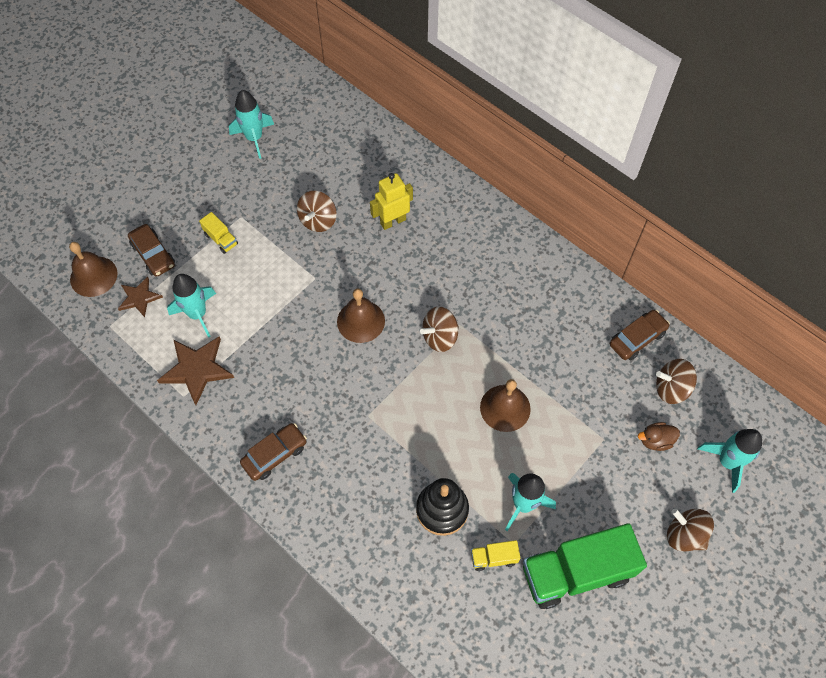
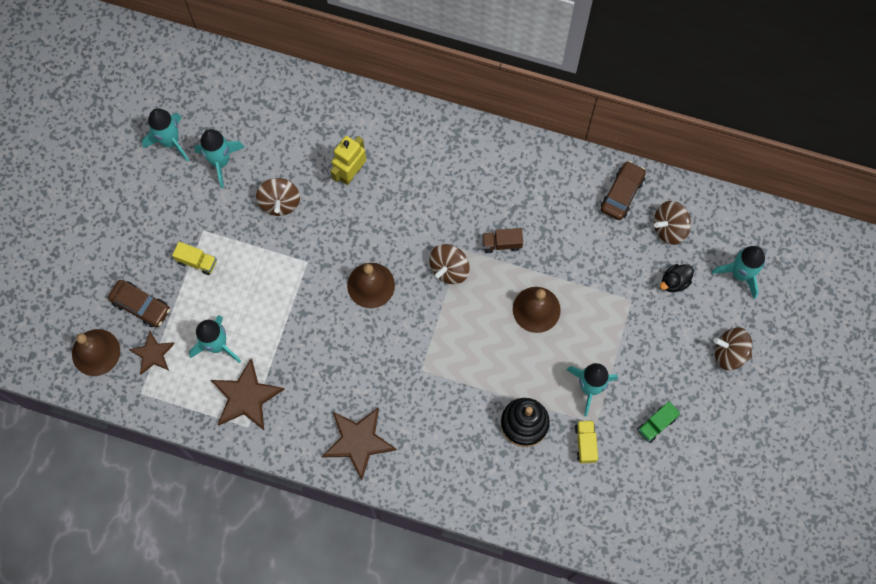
camera: 25 degrees left, 10 degrees up
(275, 455) = (358, 441): brown car -> brown star
(286, 169) = (220, 162): none -> turquoise rocket
(494, 558) = (585, 443): yellow truck -> yellow truck turned 120 degrees clockwise
(500, 335) = (501, 243): none -> brown truck
(576, 572) = (656, 424): green truck -> green truck, size x0.43
(655, 440) = (674, 282): brown duck -> black duck

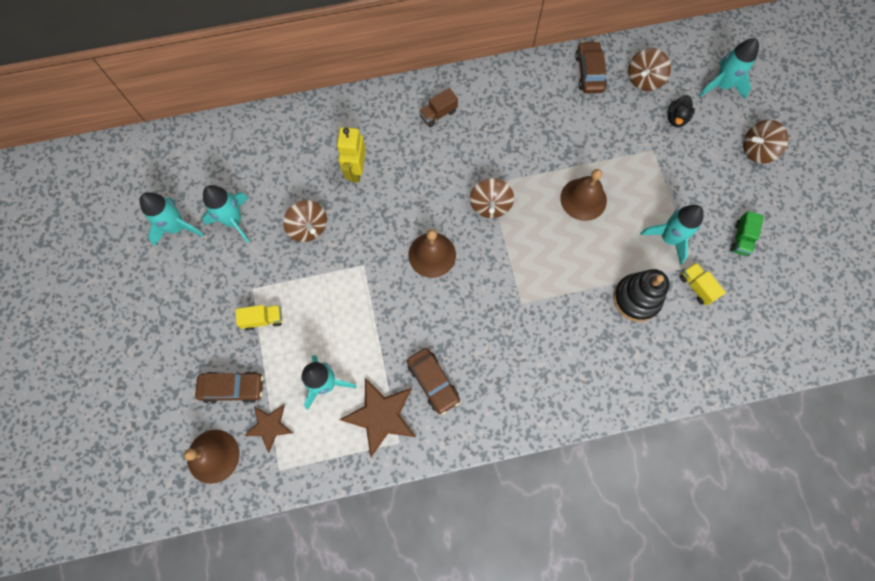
camera: 30 degrees left, 0 degrees up
(305, 394) = (433, 382): none -> brown car
(358, 441) = (507, 397): brown star -> none
(501, 243) = (520, 161): brown truck -> brown truck (438, 114)

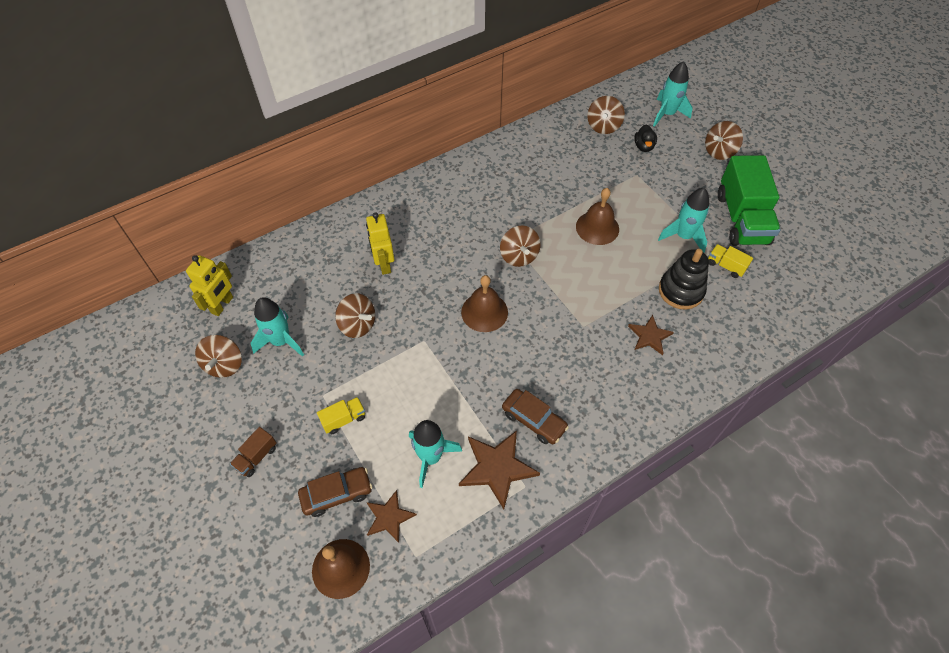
camera: 20 degrees left, 15 degrees down
(177, 227) = (224, 364): turquoise rocket -> brown spinning top
(193, 165) = (222, 305): none -> yellow robot
(438, 114) = (440, 198): brown truck -> brown truck (256, 457)
(582, 336) = (649, 336): none -> brown star
(589, 72) = (556, 133): brown car -> none
(741, 238) = (741, 219): green truck -> green truck, size x2.33

